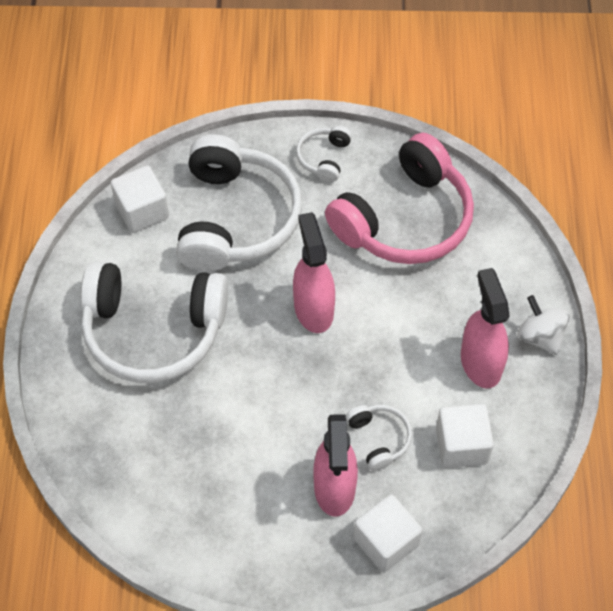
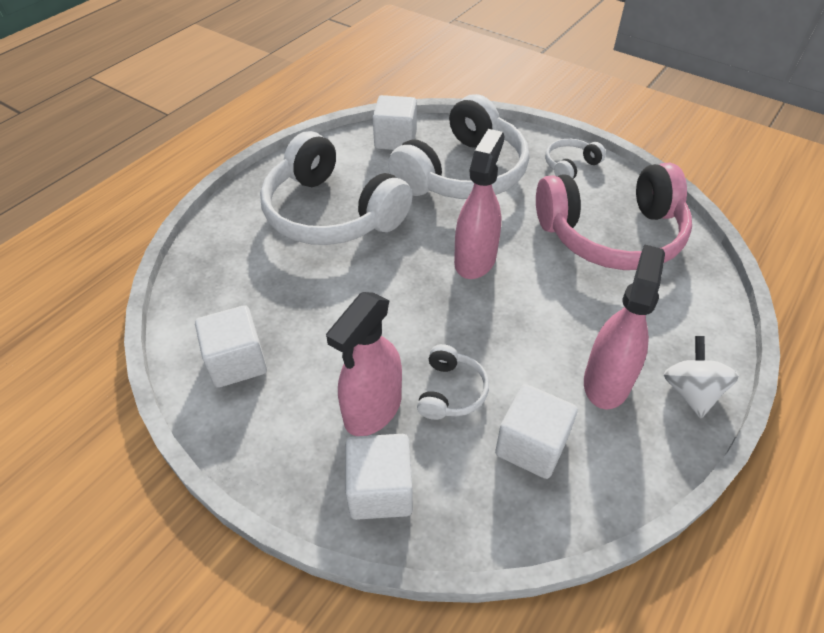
camera: 35 degrees right, 10 degrees down
(200, 516) = (237, 362): none -> white cube

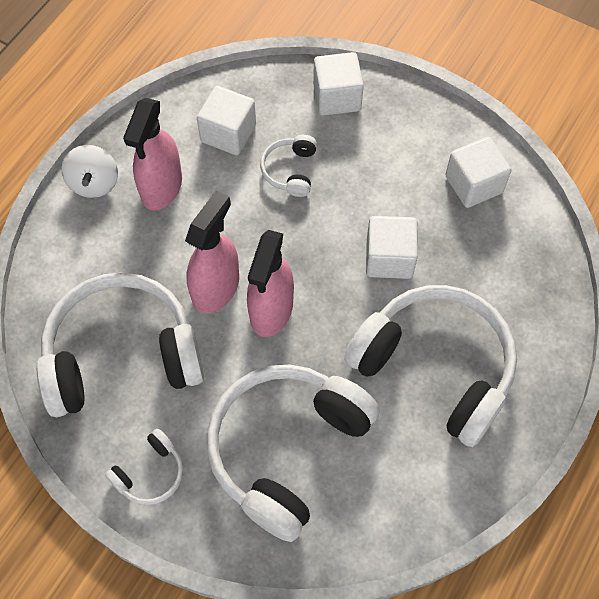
camera: 175 degrees right, 15 degrees up
(372, 409) = (351, 152): pink spray bottle -> pink spray bottle (216, 288)
(395, 140) = (381, 514): white cube -> white cube (389, 258)
(611, 234) = (122, 356): pink headphones -> white headphones

